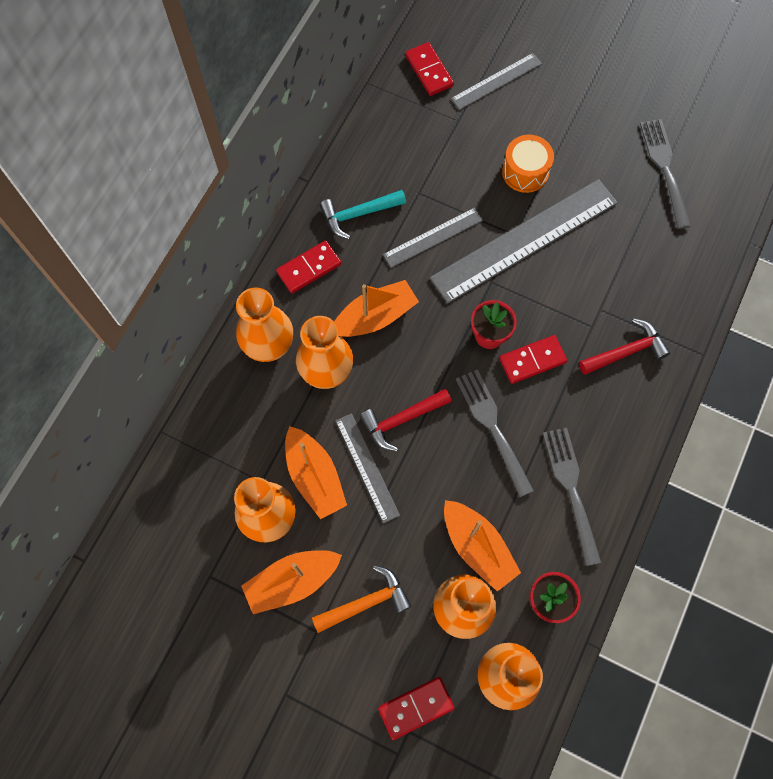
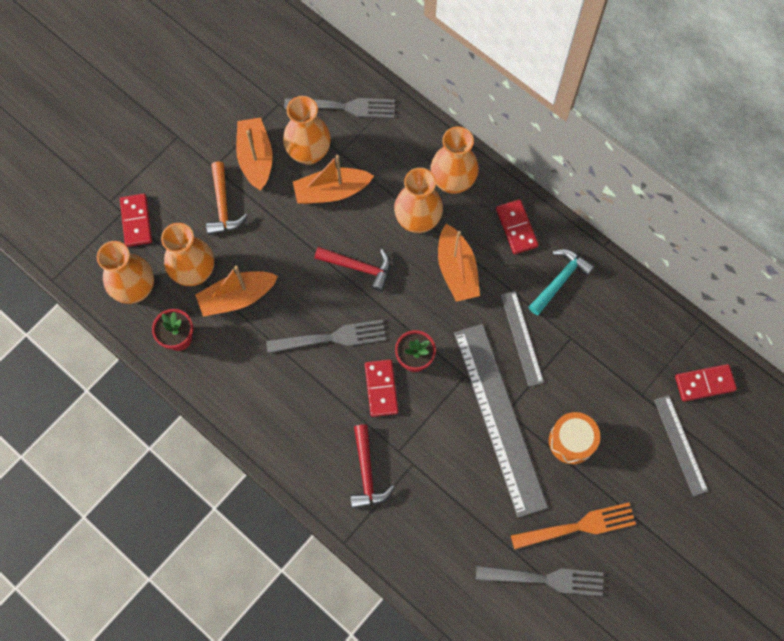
camera: 105 degrees right, 0 degrees up
(358, 214) = (560, 280): turquoise hammer -> turquoise hammer turned 45 degrees clockwise
(367, 467) = (327, 232): grey ruler -> none
(401, 420) = (359, 267): red hammer -> red hammer turned 120 degrees clockwise
(572, 490) = (259, 385): grey fork -> grey fork (344, 107)
(606, 151) = (577, 527): none -> orange fork

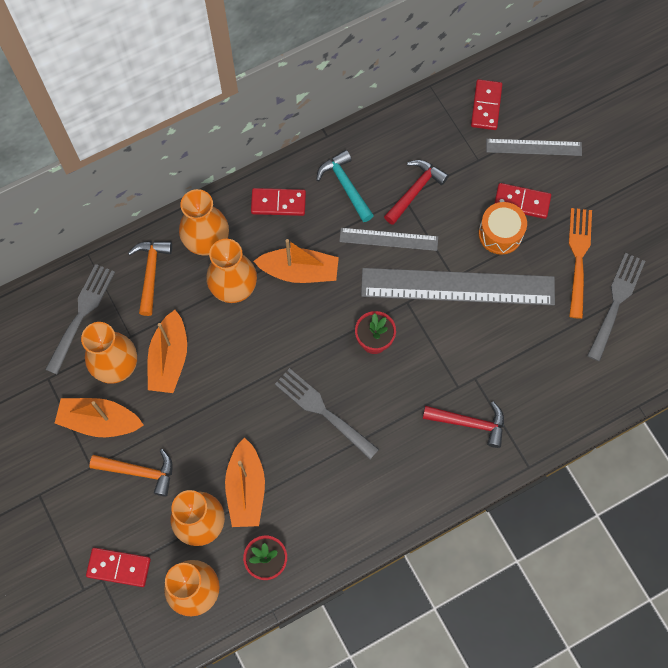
camera: 70 degrees left, 0 degrees up
(330, 338) = (324, 411): grey fork -> grey fork turned 60 degrees counterclockwise
(359, 267) = (261, 360): red hammer -> red hammer (415, 190)
(381, 388) = (392, 382): red domino -> red domino (521, 202)
(405, 147) = (151, 273): none -> orange hammer

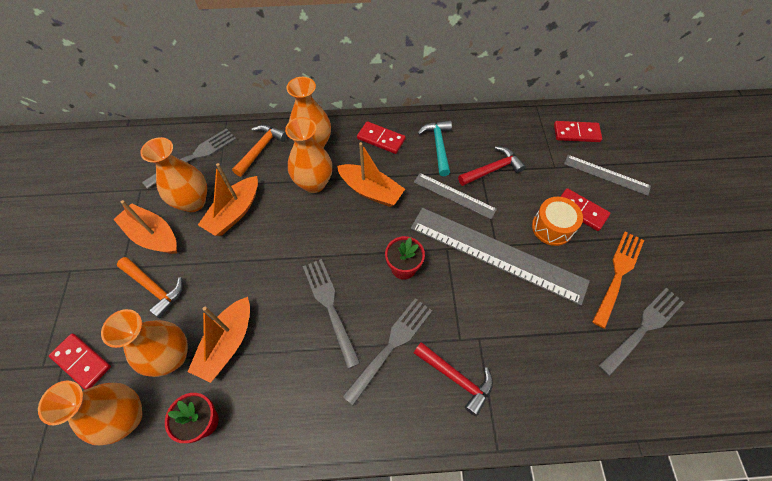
camera: 25 degrees right, 10 degrees down
(399, 422) = (391, 346): none -> grey fork
(486, 106) = (576, 133): red domino -> red domino turned 60 degrees clockwise

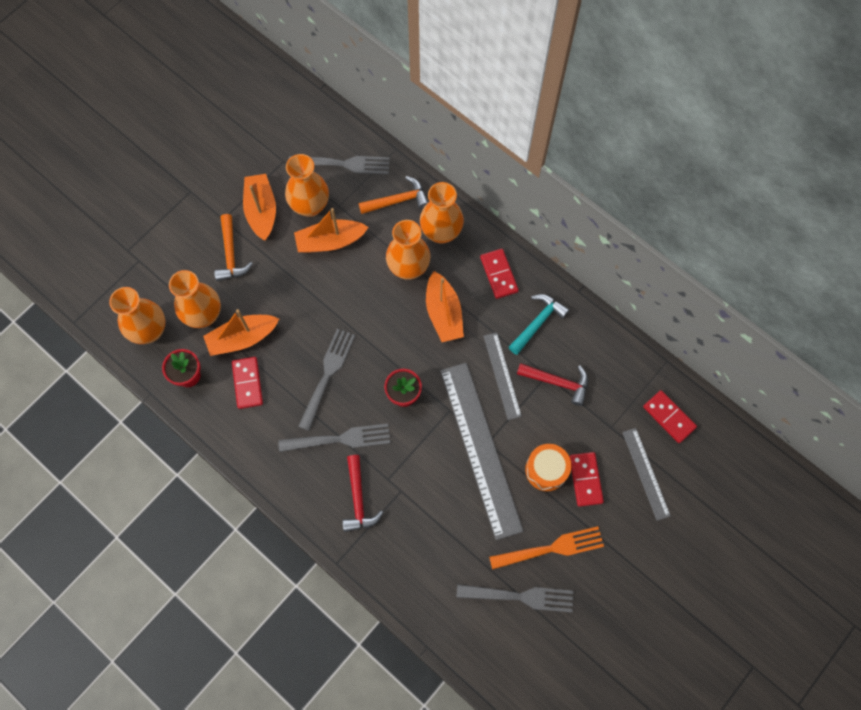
camera: 45 degrees right, 10 degrees up
(82, 362) = (151, 268): red domino -> red domino (247, 383)

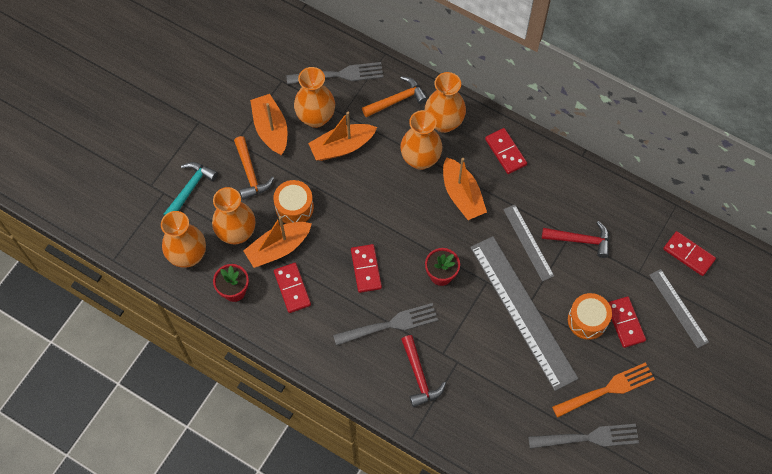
camera: 10 degrees left, 5 degrees down
(268, 298) = (294, 207): none -> orange drum
(327, 376) = (366, 269): grey fork -> red domino
(538, 322) = (551, 189): turquoise hammer -> turquoise hammer (190, 188)

